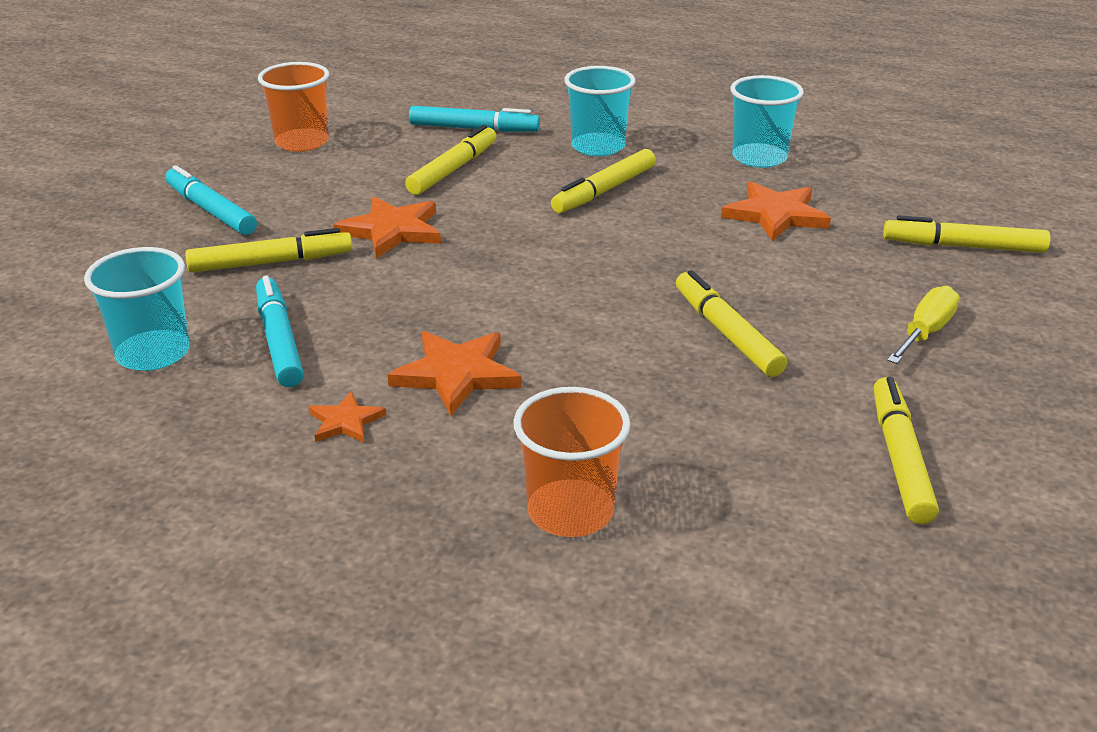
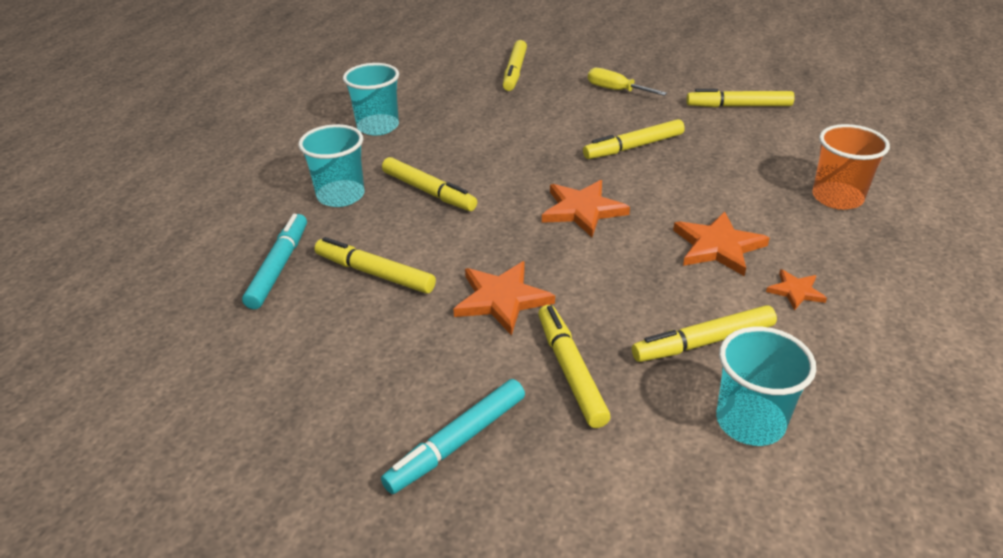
camera: 90 degrees left, 5 degrees up
(279, 340) = (703, 342): turquoise marker -> yellow marker
(302, 142) = (279, 394): orange cup -> none
(775, 215) = (473, 125): orange star -> orange star (583, 210)

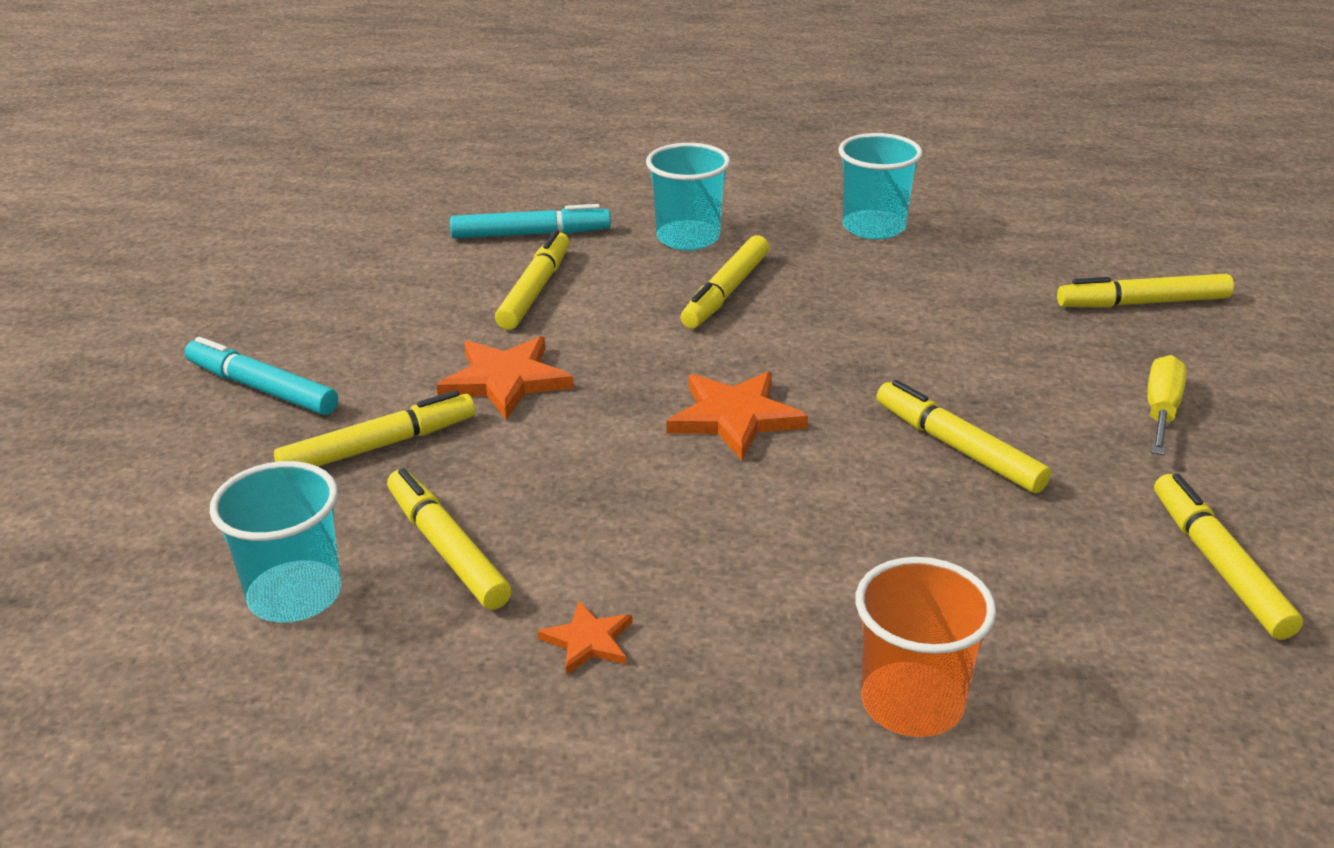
camera: 75 degrees right, 5 degrees down
(718, 246) = (686, 554): orange star -> none

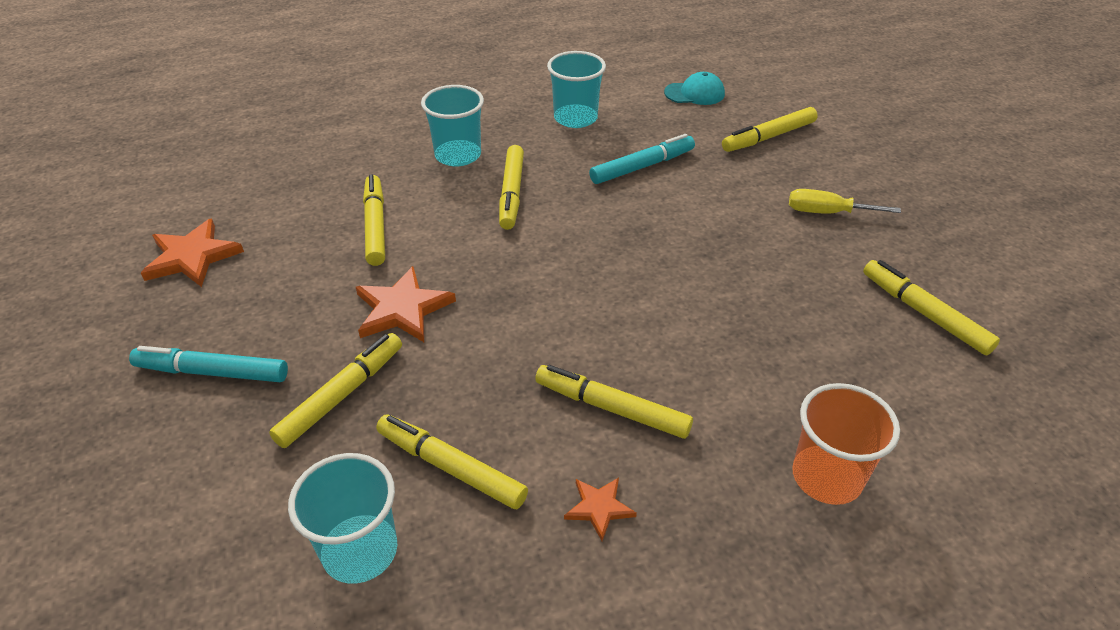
camera: 25 degrees left, 10 degrees up
(531, 234) = (342, 179): turquoise marker -> turquoise marker (642, 167)
(735, 418) = (581, 293): orange star -> orange star (192, 257)
(958, 448) = (732, 274): yellow marker -> yellow marker (612, 408)
(1069, 230) = (694, 93): none -> turquoise cap
(1161, 411) = (827, 212): yellow screwdriver -> yellow screwdriver turned 75 degrees counterclockwise

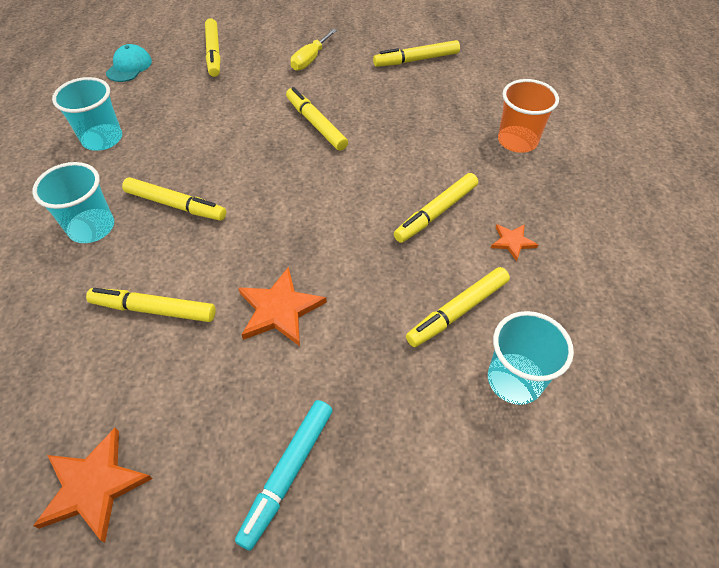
camera: 70 degrees left, 10 degrees up
(342, 395) = (361, 369): yellow marker -> yellow marker (316, 124)
(642, 167) = (199, 122): turquoise marker -> none

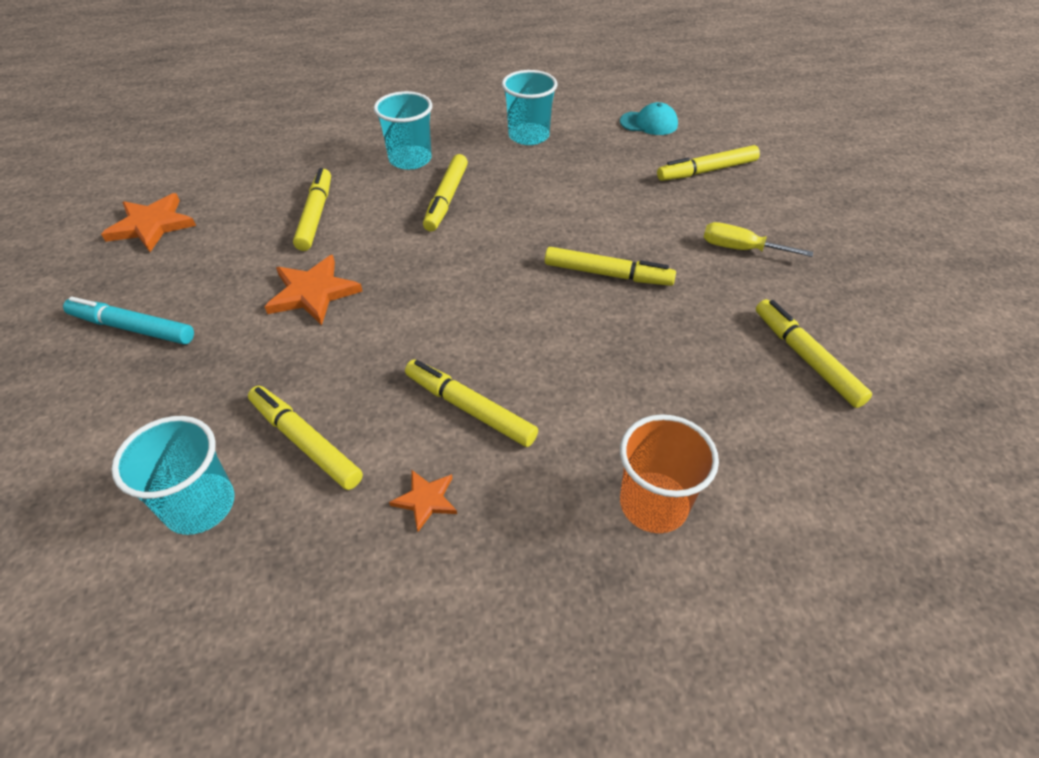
camera: 80 degrees right, 5 degrees down
(316, 124) = (608, 274): yellow marker -> yellow marker turned 60 degrees clockwise

